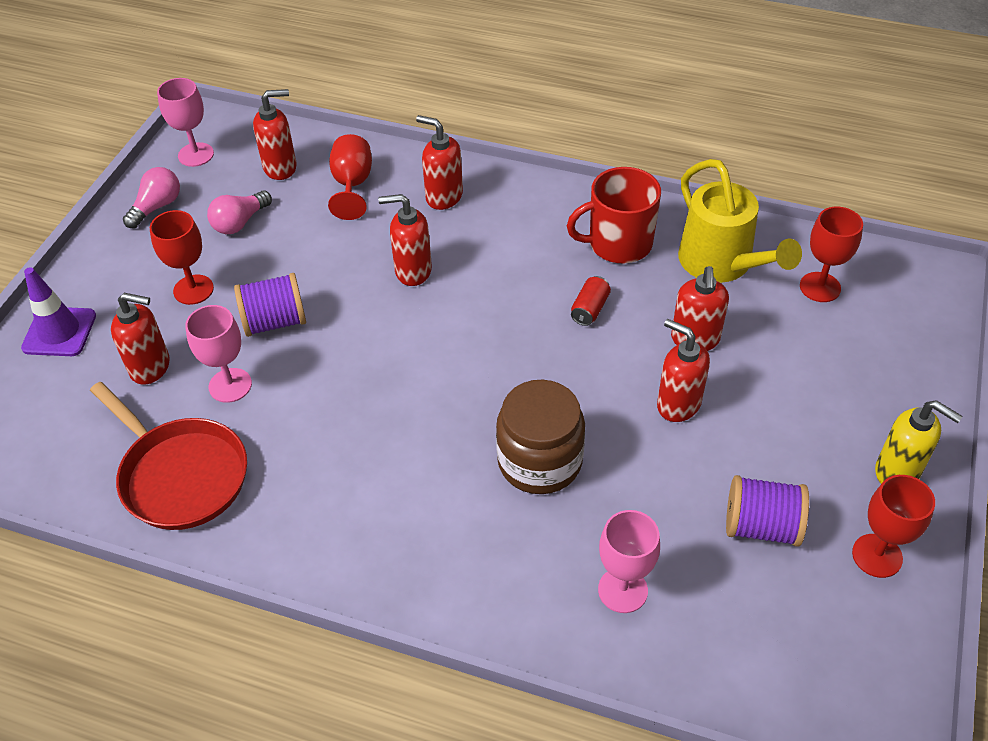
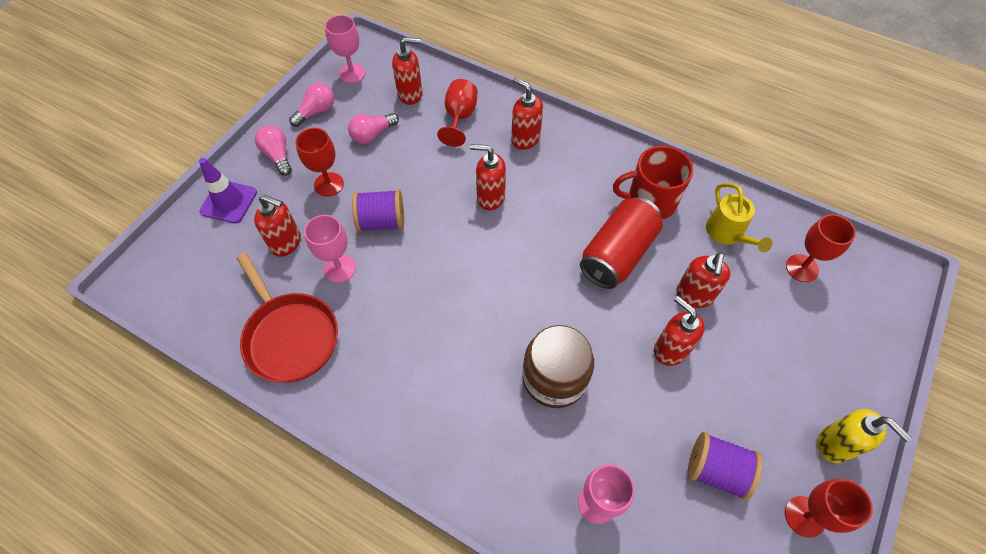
camera: 10 degrees right, 10 degrees up
(115, 267) = (278, 156): none -> pink light bulb
(590, 309) = (617, 254): red can -> red can, size x2.33
(722, 264) = (727, 234): yellow watering can -> yellow watering can, size x0.66

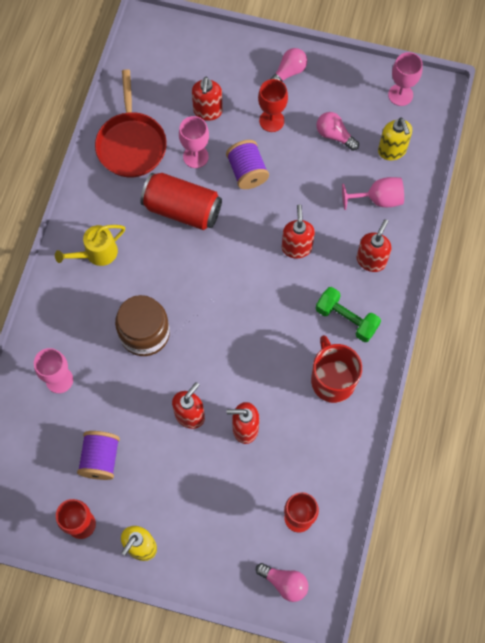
camera: 75 degrees right, 10 degrees up
(229, 202) = (233, 56): purple traffic cone -> none
(290, 336) = (131, 144): red pan -> red pan turned 45 degrees counterclockwise
(316, 112) = (345, 83): pink light bulb -> pink light bulb (284, 583)
(410, 94) = (392, 151): red soap dispenser -> yellow soap dispenser
(459, 117) = (378, 199): red goblet -> pink goblet
(584, 174) = (346, 319): none -> green dumbbell
(617, 254) = (268, 361): red can -> red can (182, 209)
(727, 234) = (317, 450): yellow watering can -> yellow watering can (96, 253)

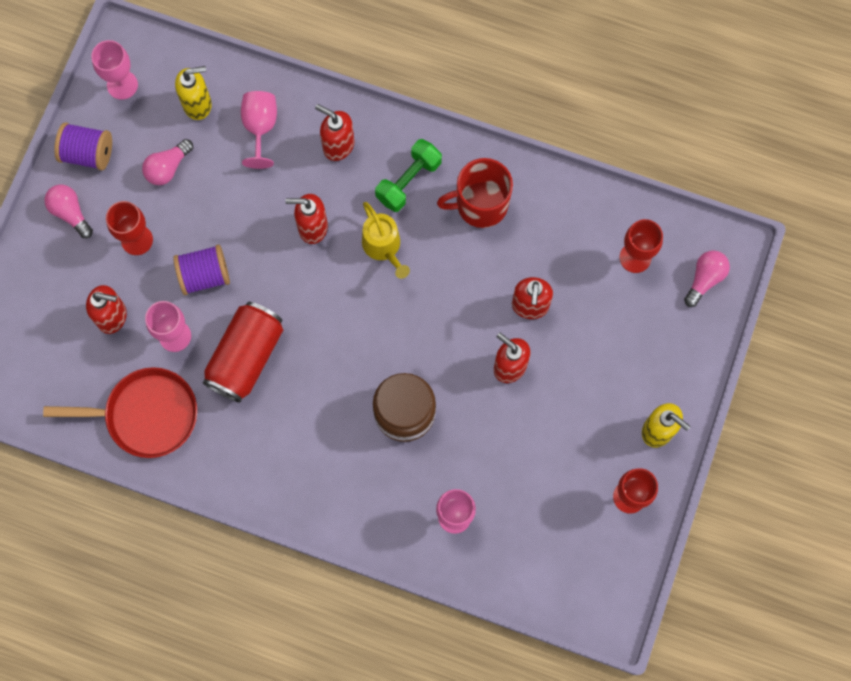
camera: 85 degrees left, 5 degrees up
(96, 253) = (294, 465): yellow watering can -> yellow watering can (384, 247)
(100, 459) = (555, 471): purple spool -> purple spool (88, 153)

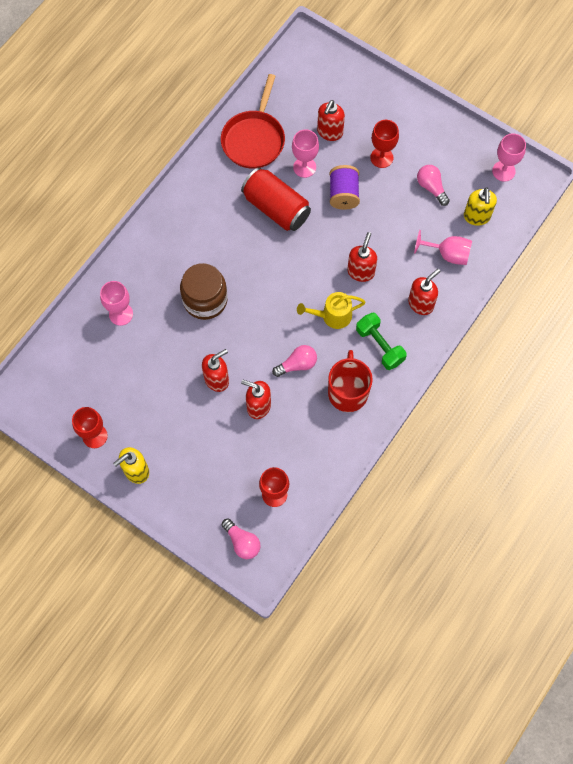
camera: 105 degrees right, 5 degrees down
(70, 213) = (412, 121): pink light bulb -> pink light bulb (297, 364)
(88, 153) = (455, 139): purple spool -> none

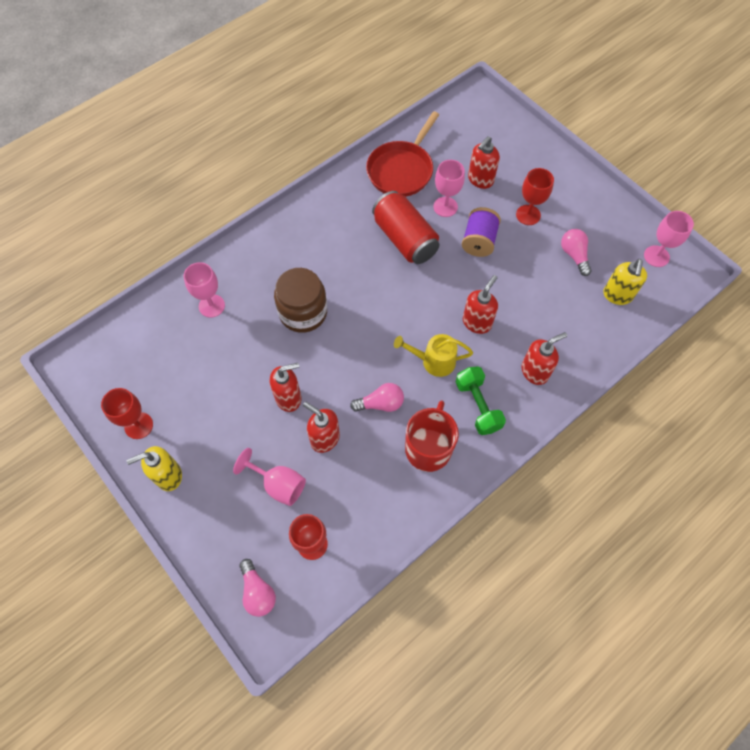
camera: 15 degrees right, 5 degrees down
(448, 254) = (577, 326): pink goblet -> pink goblet (279, 484)

